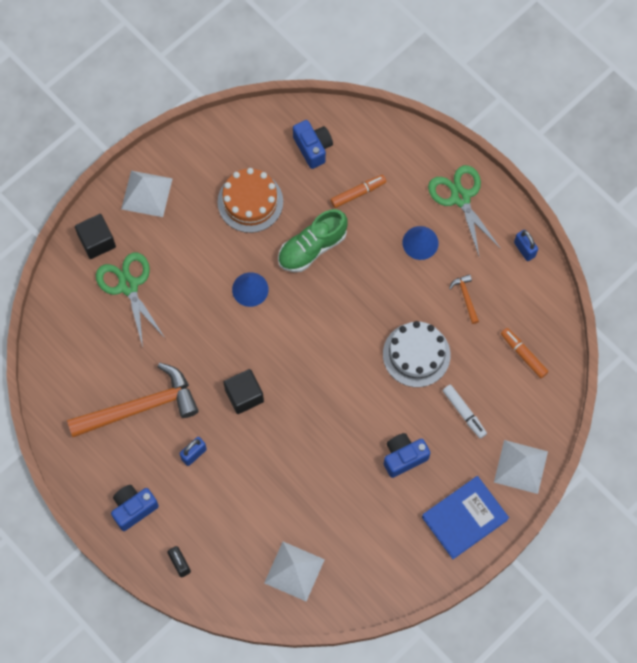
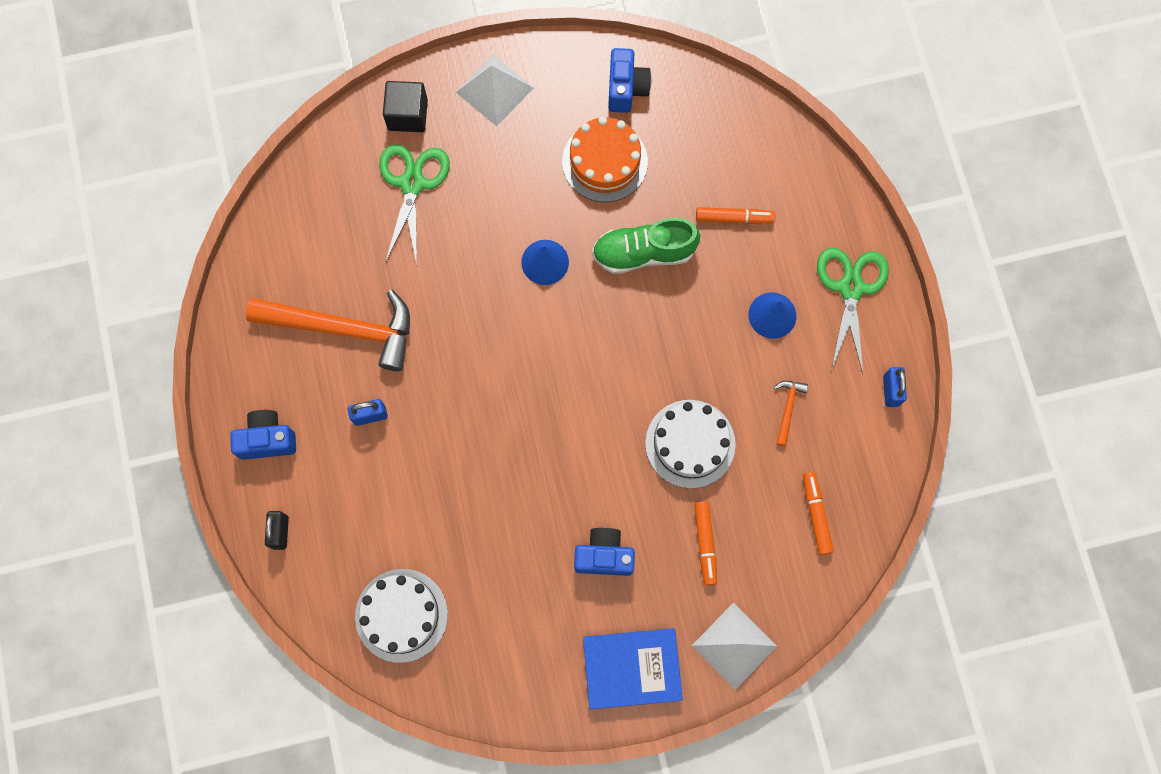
camera: 30 degrees right, 5 degrees up
(244, 395) = (466, 380): black cube -> none
(294, 571) = (401, 615): white pyramid -> white cake
(313, 148) = (713, 138): blue camera -> blue camera (626, 89)
(464, 413) = (705, 543): white marker -> orange marker

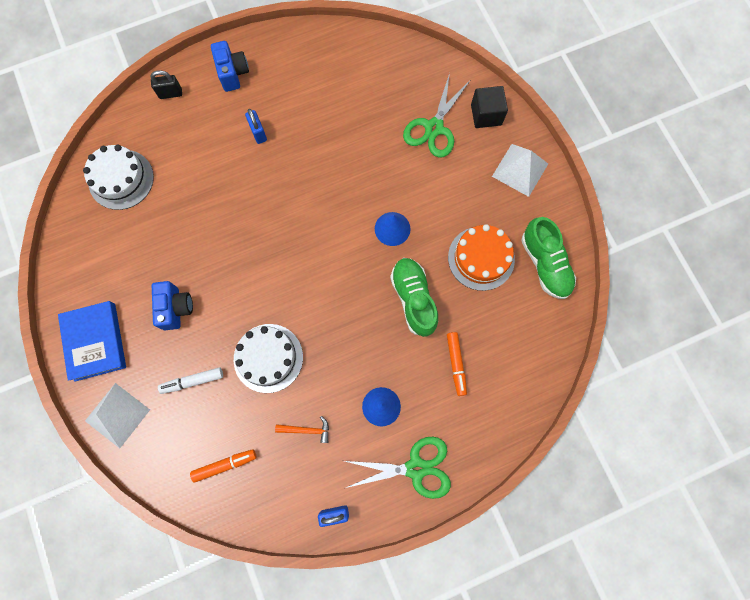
camera: 80 degrees right, 0 degrees up
(343, 328) = (318, 104): orange hammer -> none
(412, 183) = (434, 128): green scissors -> green scissors turned 120 degrees clockwise
(626, 89) = (545, 264): blue camera -> green shoe
(705, 543) = (192, 381): orange marker -> white marker

